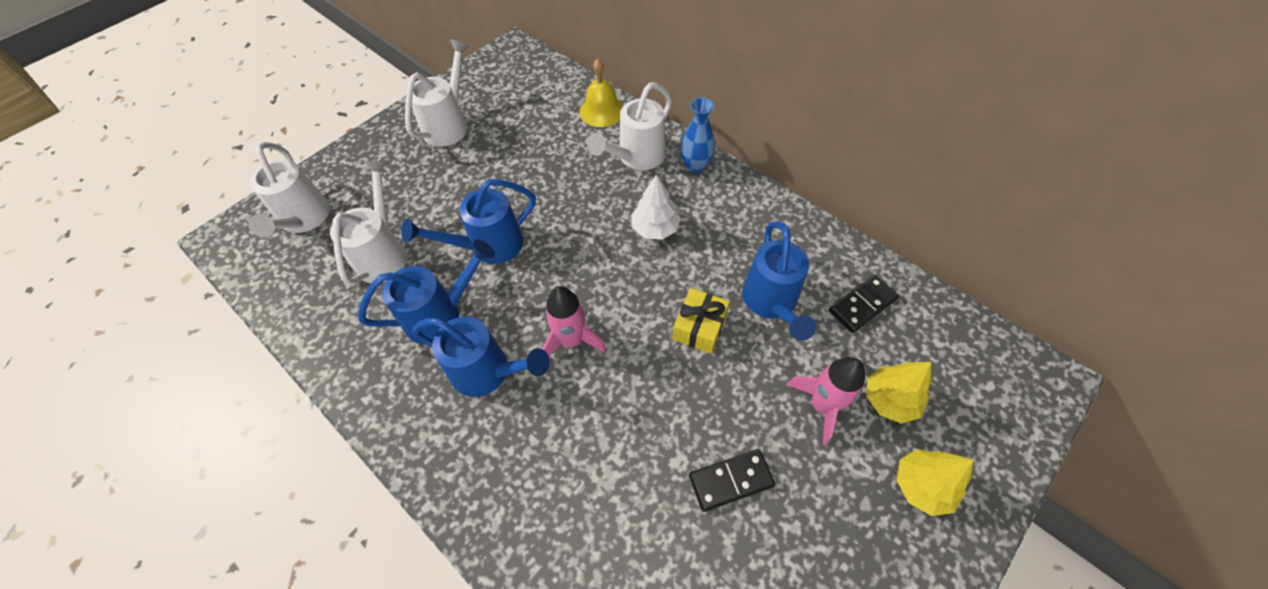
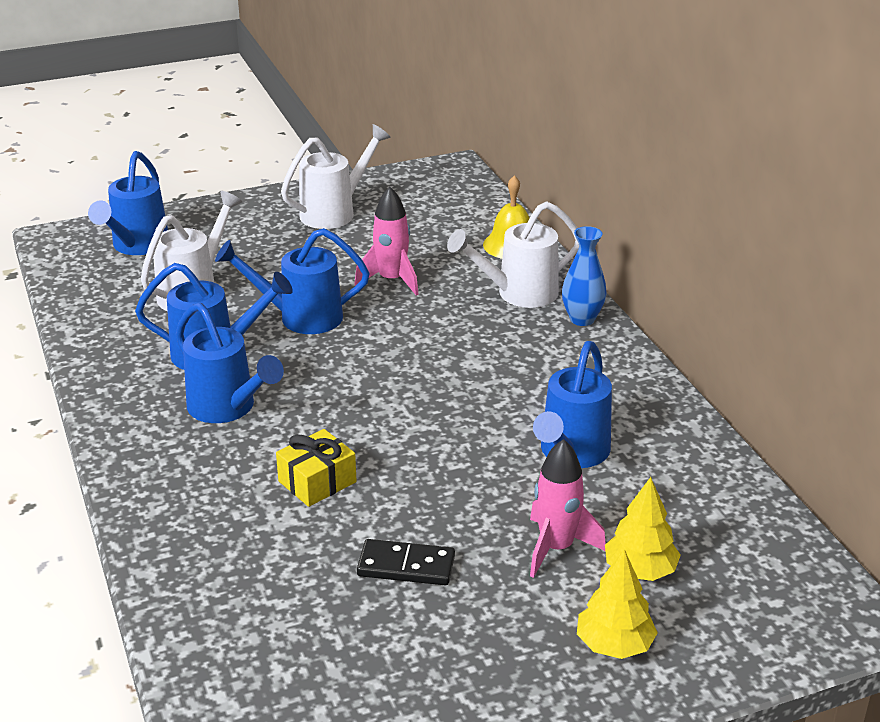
camera: 25 degrees right, 25 degrees down
(304, 219) = (137, 246): white watering can -> blue watering can
(572, 340) = (328, 412): pink rocket -> pink rocket (391, 280)
(655, 228) = (490, 356): white tree -> none
(699, 327) = (472, 446): yellow gift -> yellow gift (317, 482)
(862, 305) = (679, 489): black domino -> none

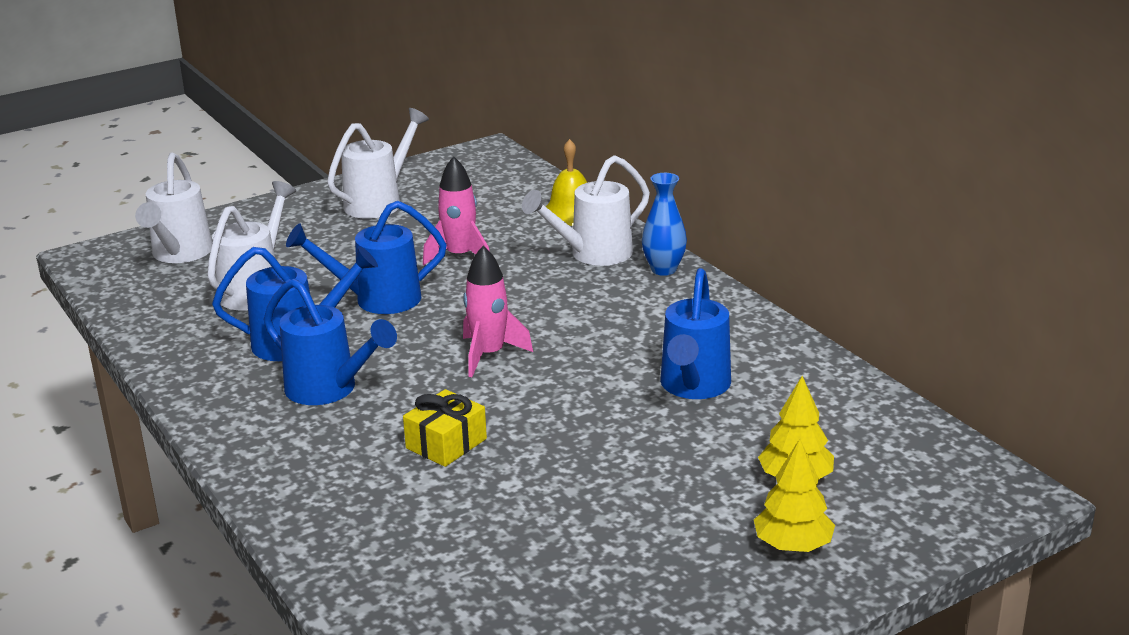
camera: 10 degrees left, 5 degrees down
(137, 246) = (180, 254): blue watering can -> white watering can
(406, 566) = (563, 506): black domino -> none
(556, 548) = (707, 470): pink rocket -> pink rocket (489, 355)

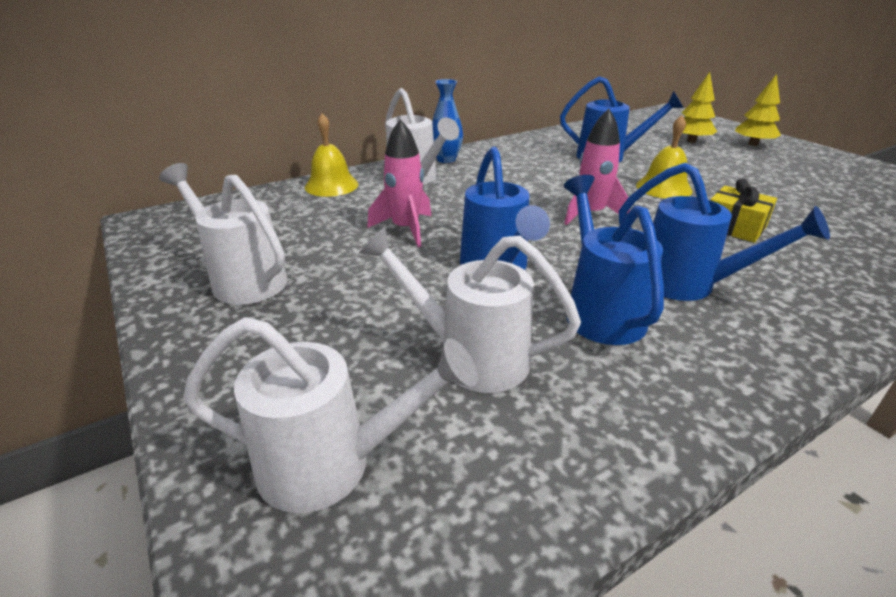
camera: 90 degrees left, 5 degrees up
(328, 389) = (687, 284): blue watering can -> blue watering can turned 90 degrees clockwise
(571, 415) = (663, 188): none -> yellow bell

